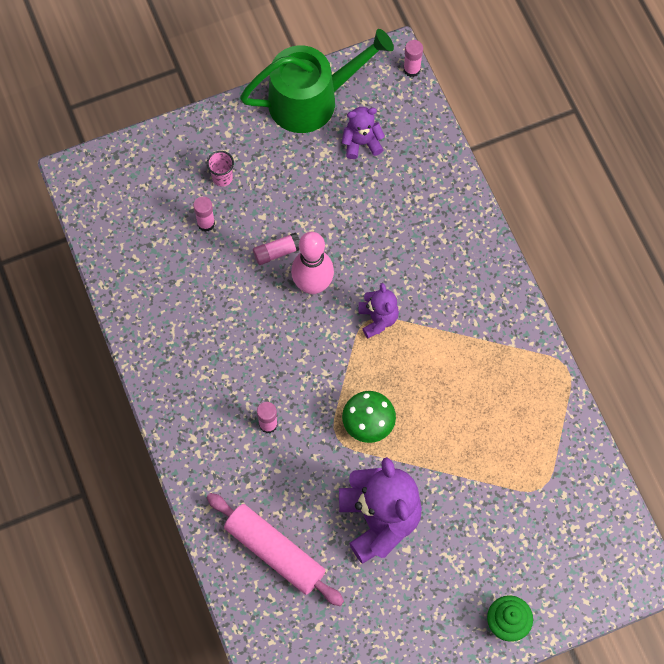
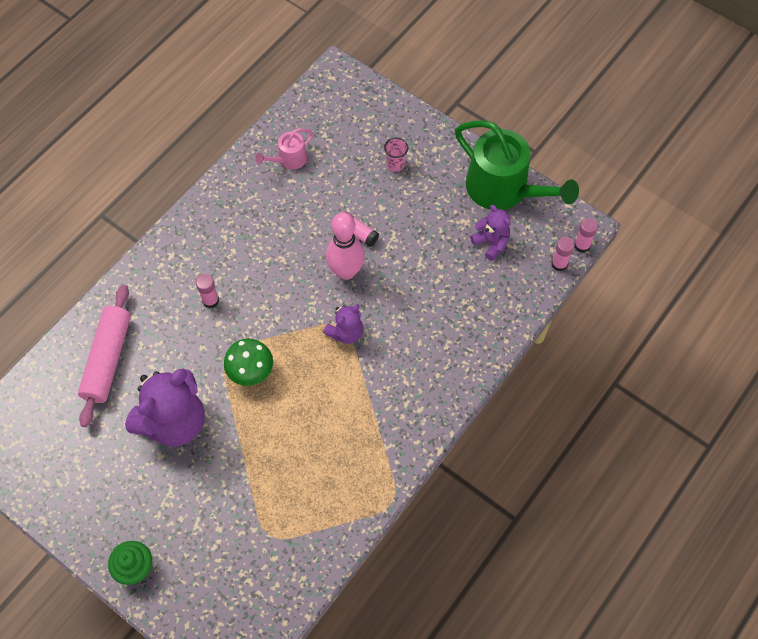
camera: 60 degrees right, 5 degrees down
(152, 271) = (289, 159): none -> pink watering can
(206, 223) = (351, 173): pink glue stick -> pink glue stick (559, 264)

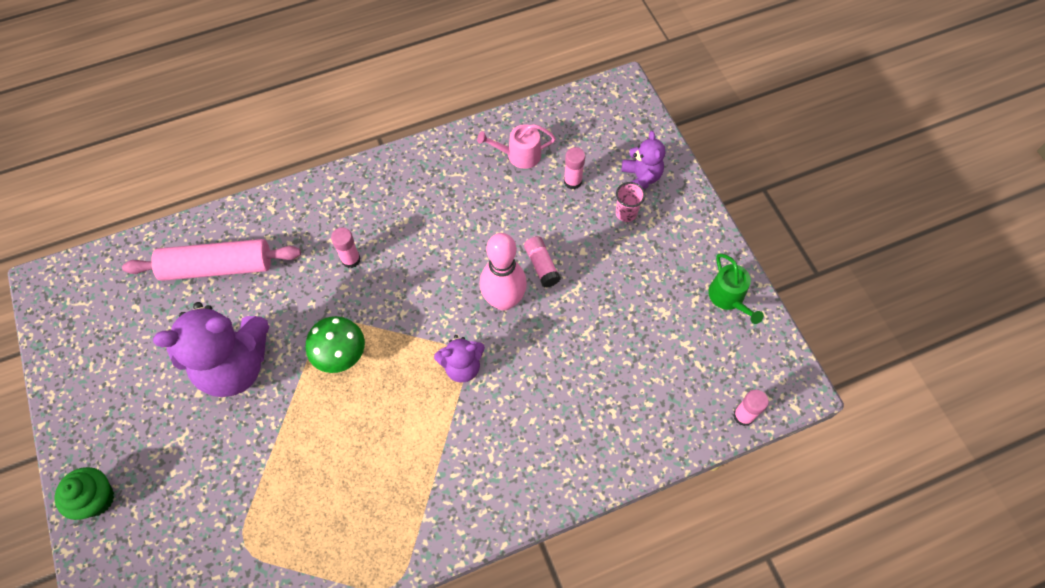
camera: 30 degrees right, 0 degrees up
(108, 359) = (217, 267): pink rolling pin -> pink rolling pin turned 45 degrees clockwise
(491, 243) = (679, 351): purple teddy bear -> purple teddy bear (640, 178)
(503, 189) = (728, 298): green watering can -> green watering can, size x0.48
(582, 245) = (783, 408): pink glue stick -> pink glue stick (572, 181)

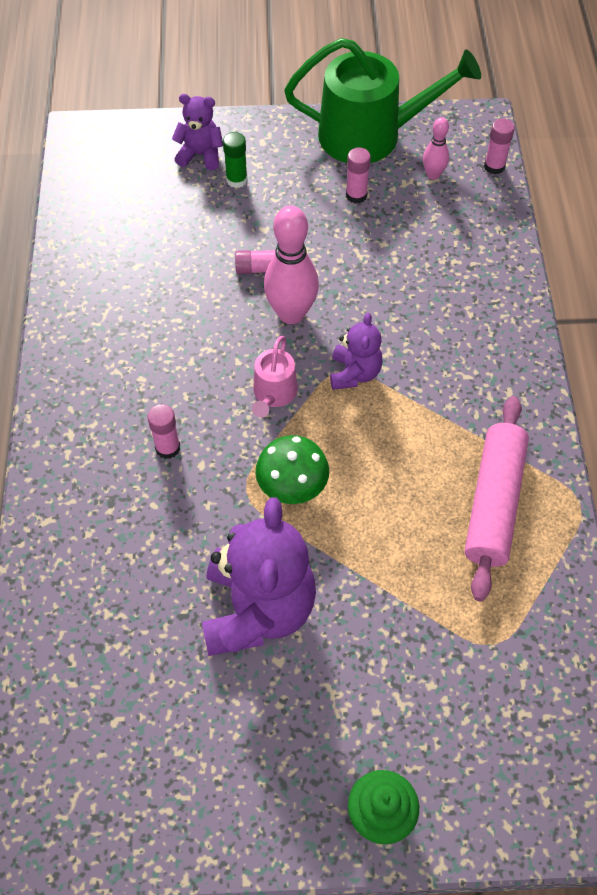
camera: 70 degrees left, 5 degrees down
(217, 267) = (104, 603): pink rolling pin -> pink rolling pin (494, 503)
(519, 155) = (113, 247): pink watering can -> pink watering can (274, 394)
(572, 181) = (174, 211): pink glue stick -> pink glue stick (356, 195)
(626, 213) = (236, 180): pink cup -> green glue stick
(706, 365) = (433, 175): none -> pink bowling pin
(728, 298) = (370, 135): green watering can -> green watering can, size x2.10

